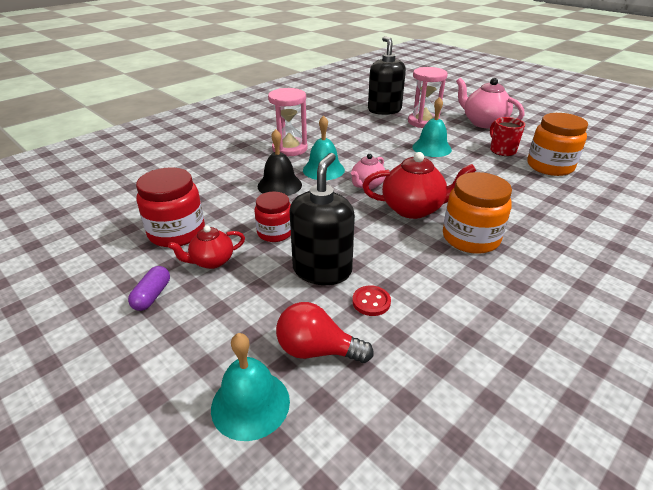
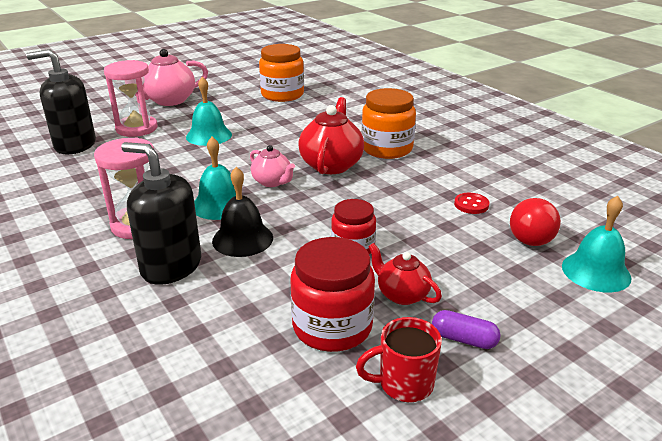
camera: 80 degrees left, 5 degrees down
(212, 261) = (402, 294): red teapot -> red teapot turned 150 degrees clockwise
(322, 270) = (425, 224): black soap dispenser -> black soap dispenser (171, 266)
(502, 150) = (239, 106): red mug -> red mug (404, 384)

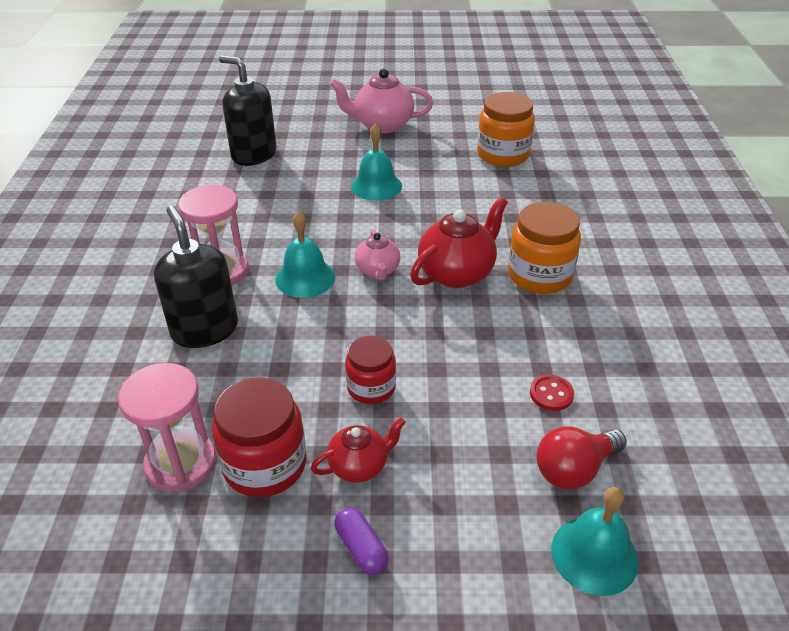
camera: 35 degrees right, 10 degrees up
(137, 128) = (321, 152): pink hourglass -> pink hourglass (181, 463)
(242, 239) = (287, 328): black bell -> none
(402, 294) = (359, 466): red teapot -> red teapot turned 75 degrees clockwise
(404, 384) = (261, 559): red mug -> none

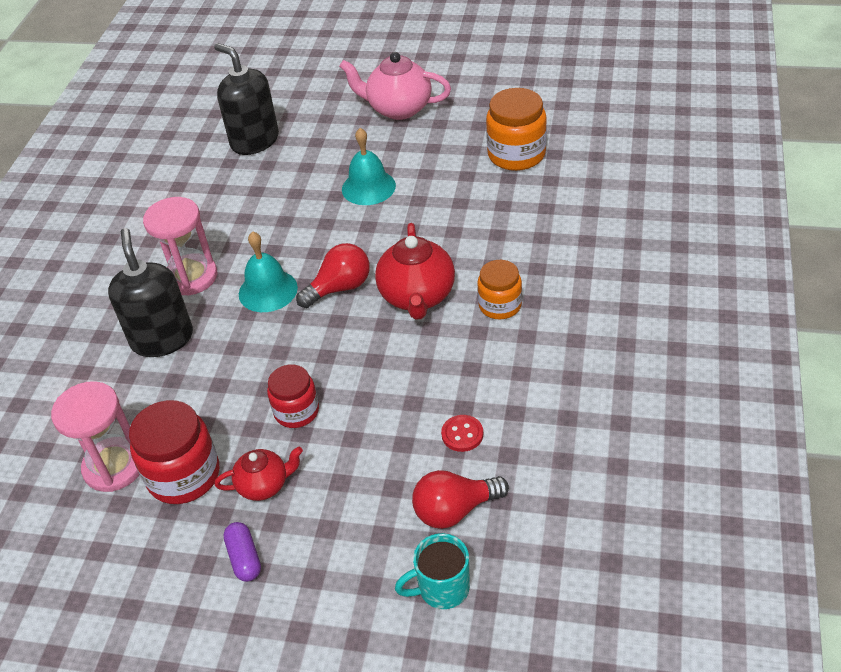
camera: 15 degrees right, 5 degrees up
(377, 271) = (340, 288): pink teapot -> red light bulb
(457, 273) = (417, 296): red teapot -> red teapot turned 120 degrees clockwise
(539, 275) = (500, 305): orange jar -> orange jar, size x0.64
(594, 555) = (442, 588): turquoise bell -> turquoise mug

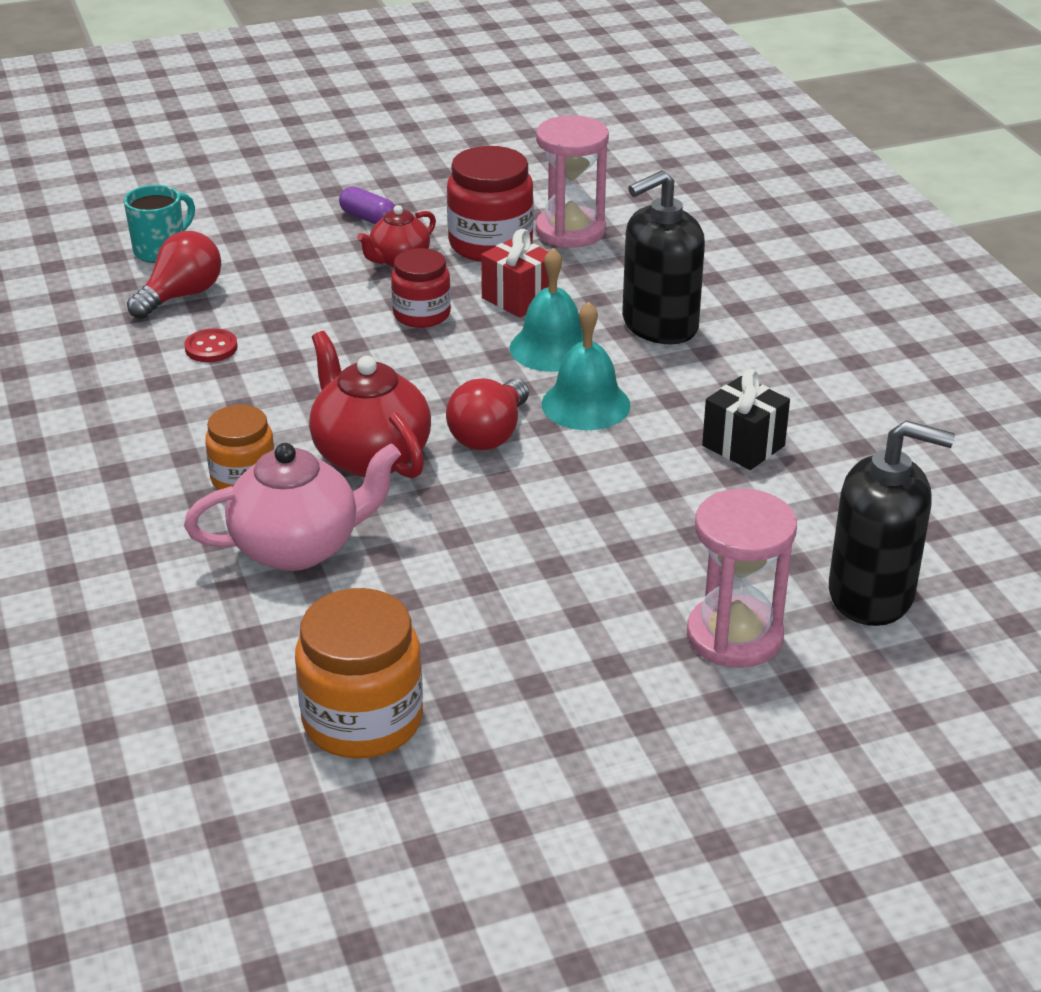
camera: 145 degrees right, 10 degrees down
(162, 339) = (659, 325): black soap dispenser -> black soap dispenser turned 105 degrees clockwise
(191, 277) = (709, 389): pink hourglass -> pink hourglass (734, 636)
(218, 233) = (743, 446): none -> black gift
(221, 401) = (518, 298): none -> red gift
(368, 187) = (583, 578): turquoise bell -> turquoise bell (552, 348)
(398, 108) = (676, 748): pink teapot -> pink teapot (298, 547)

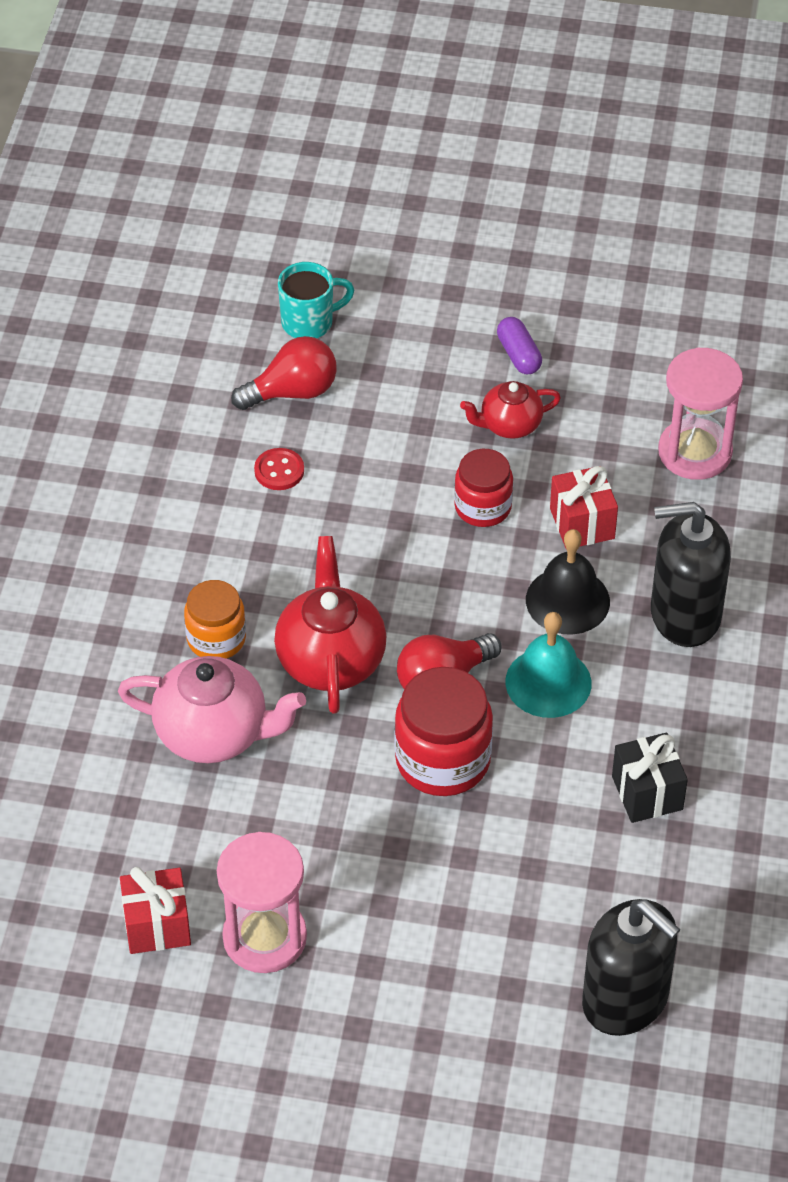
camera: 30 degrees right, 15 degrees up
(362, 720) = (157, 925): orange jar -> red gift
(490, 244) = (607, 439): red jar -> red jar (442, 760)
(552, 348) = (567, 600): turquoise bell -> black bell
(734, 636) = (484, 985): pink hourglass -> pink hourglass (264, 937)

